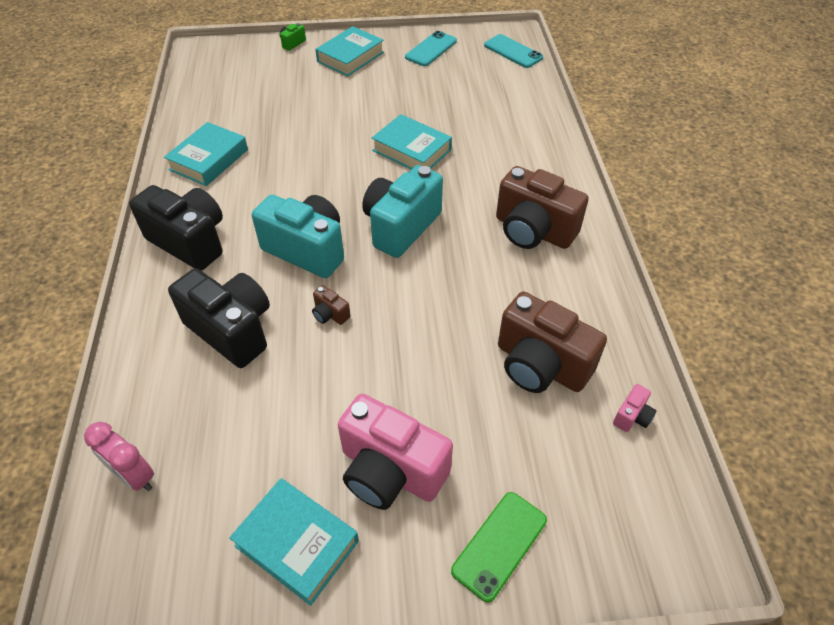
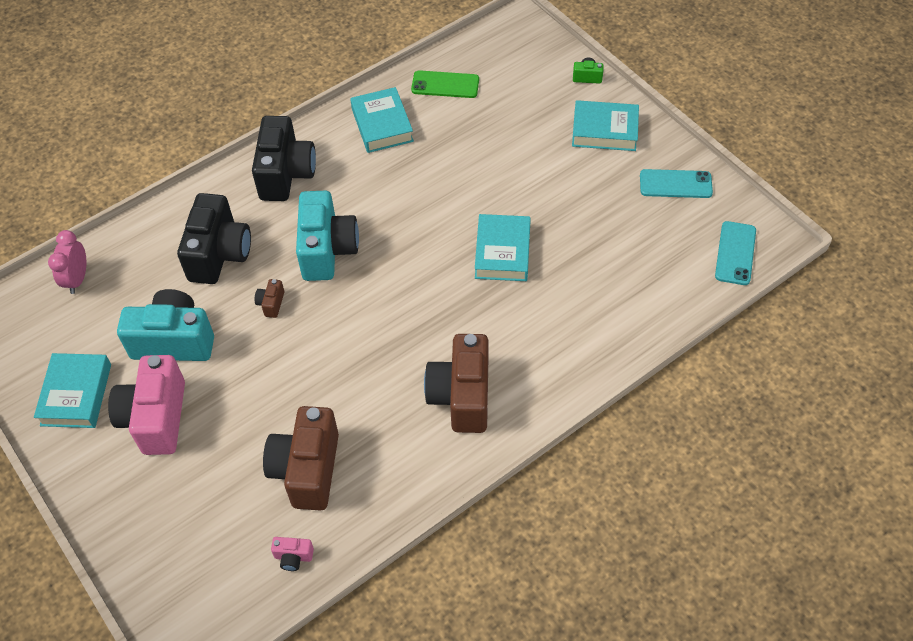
camera: 60 degrees right, 5 degrees up
(209, 159) = (382, 125): turquoise book -> turquoise book turned 75 degrees clockwise
(401, 227) = (397, 297): turquoise camera -> turquoise camera (174, 341)
(499, 545) = (133, 513): green phone -> green phone (445, 85)

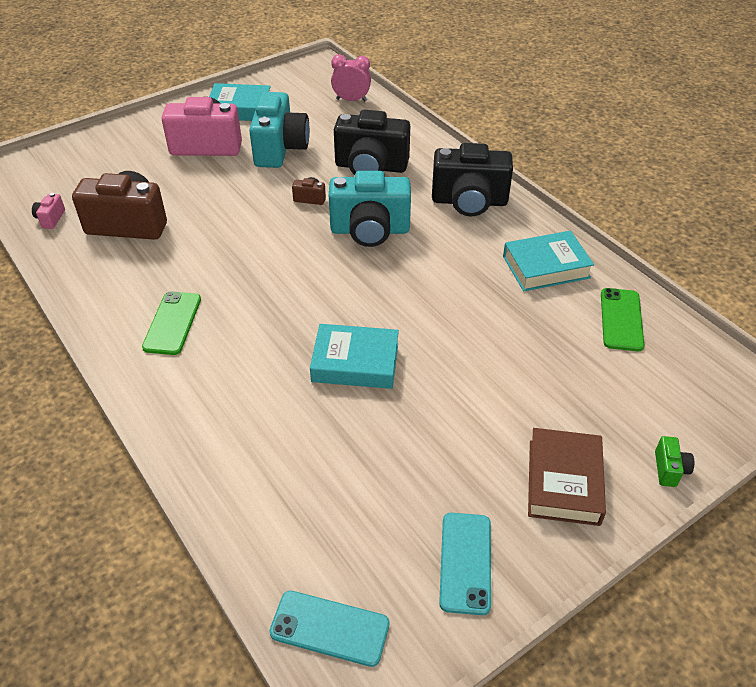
camera: 90 degrees right, 10 degrees down
(461, 396) = (172, 323): brown camera -> green phone
(604, 131) = (563, 481): turquoise book -> brown book

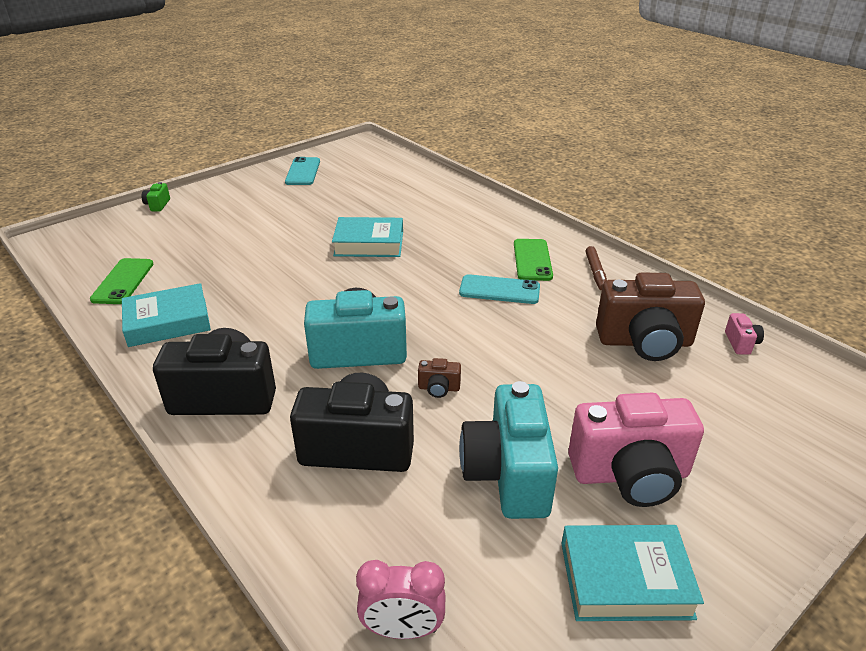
camera: 175 degrees right, 10 degrees down
(115, 301) = (595, 272): none -> brown marker
(329, 628) = (376, 154): turquoise phone -> turquoise phone (499, 290)
(563, 481) = (232, 198): brown book -> none

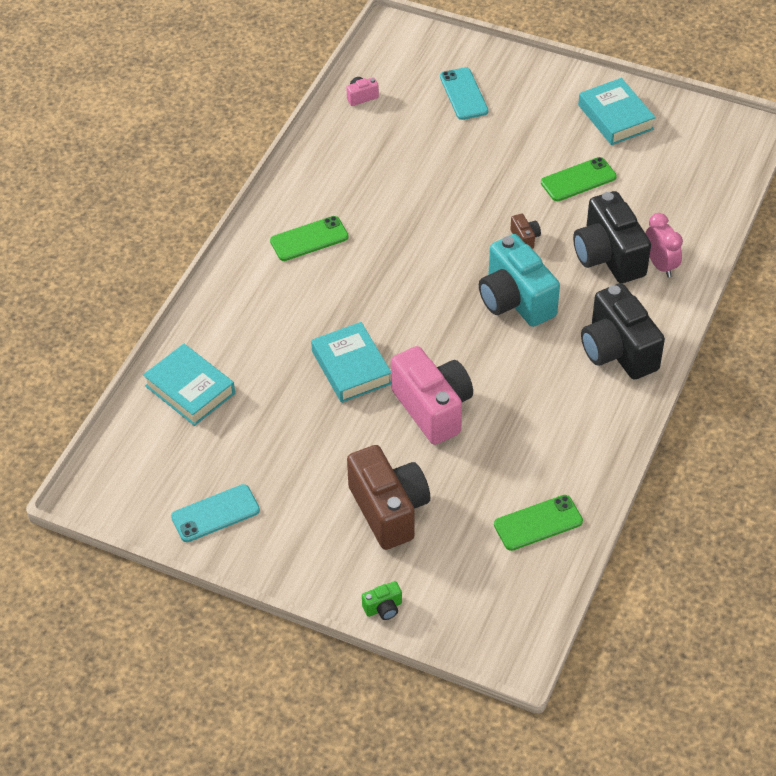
camera: 115 degrees left, 15 degrees up
(168, 322) = (567, 444): turquoise book -> turquoise book (190, 390)
(402, 629) = (707, 187): pink clock -> pink clock (660, 265)
(499, 290) = (374, 245): turquoise phone -> turquoise phone (463, 94)
(508, 474) = (578, 180): turquoise camera -> green phone
(595, 272) = (306, 193): brown marker -> none
(630, 475) = (539, 128): pink camera -> pink camera (433, 408)
(644, 342) = (394, 145): brown camera -> brown camera (389, 510)

